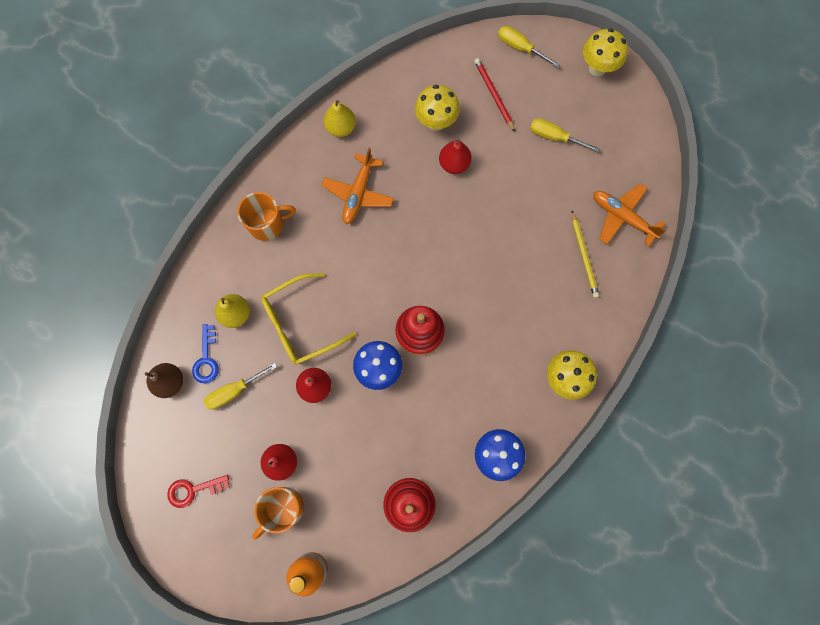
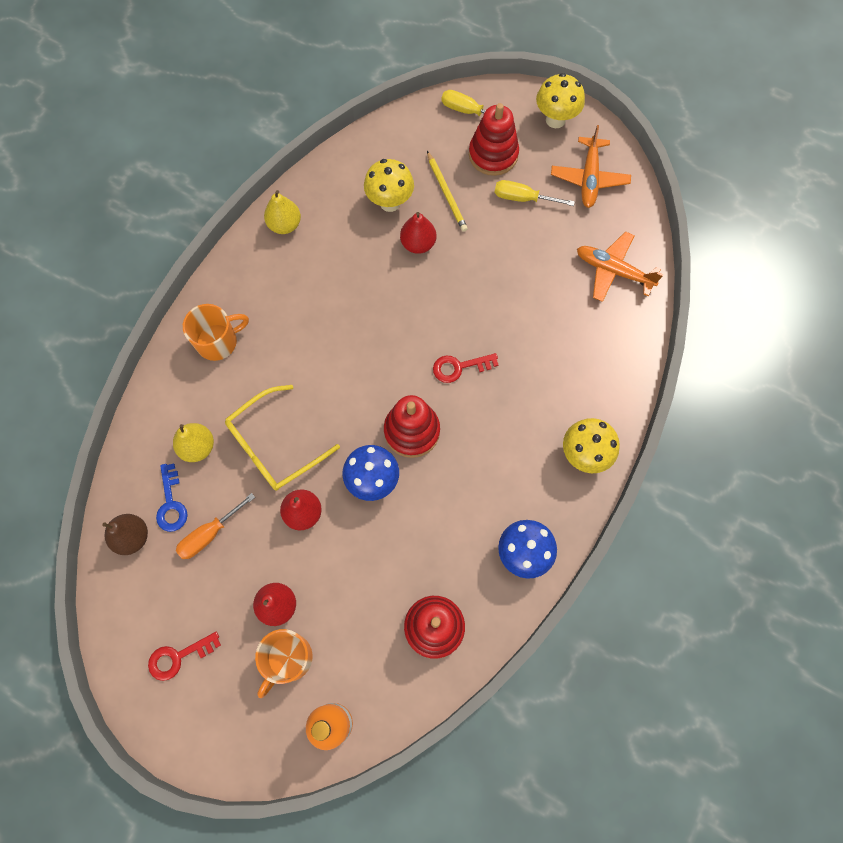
camera: 10 degrees left, 5 degrees down
(234, 391) = (209, 534): yellow screwdriver -> orange screwdriver
(358, 193) = (316, 292): orange plane -> orange plane (589, 178)
(470, 282) = (459, 367): none -> red key
(494, 95) = (448, 164): red pencil -> none
(535, 92) = (493, 155): none -> red stacking toy
(584, 255) = (579, 318): yellow pencil -> yellow pencil (446, 193)

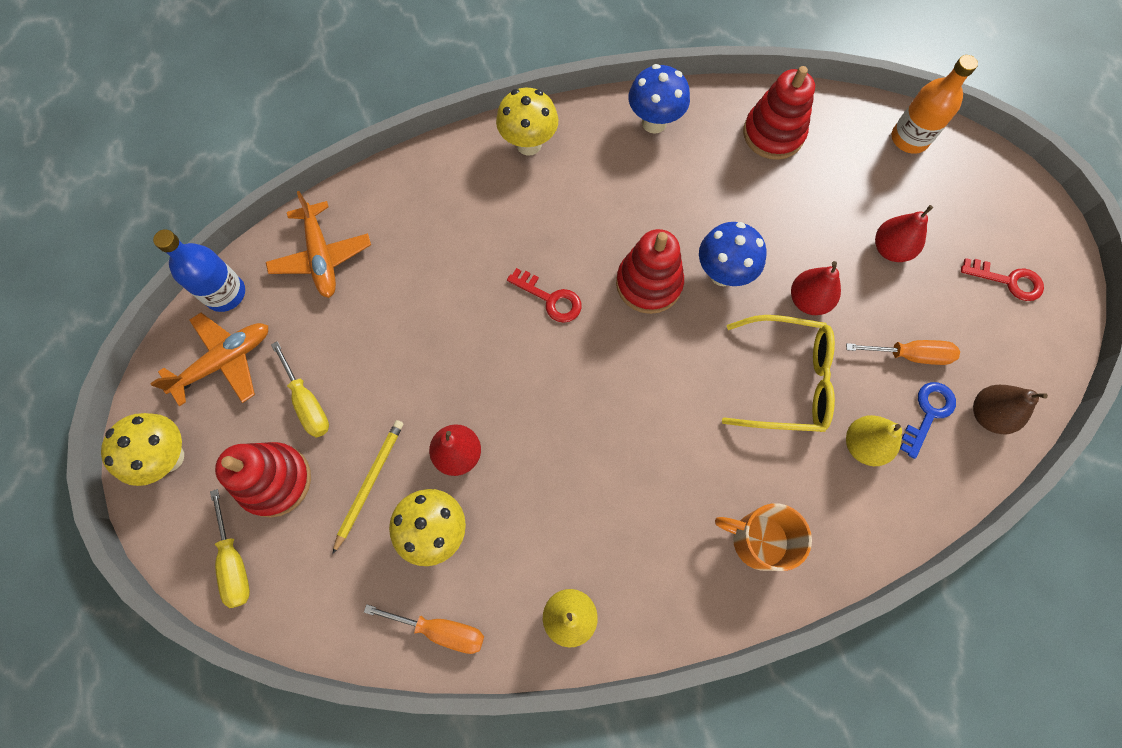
camera: 135 degrees left, 0 degrees up
(288, 659) = (912, 206): orange mug -> none
(341, 168) = (440, 629): none -> orange screwdriver
(635, 207) = (225, 293): none -> blue bottle

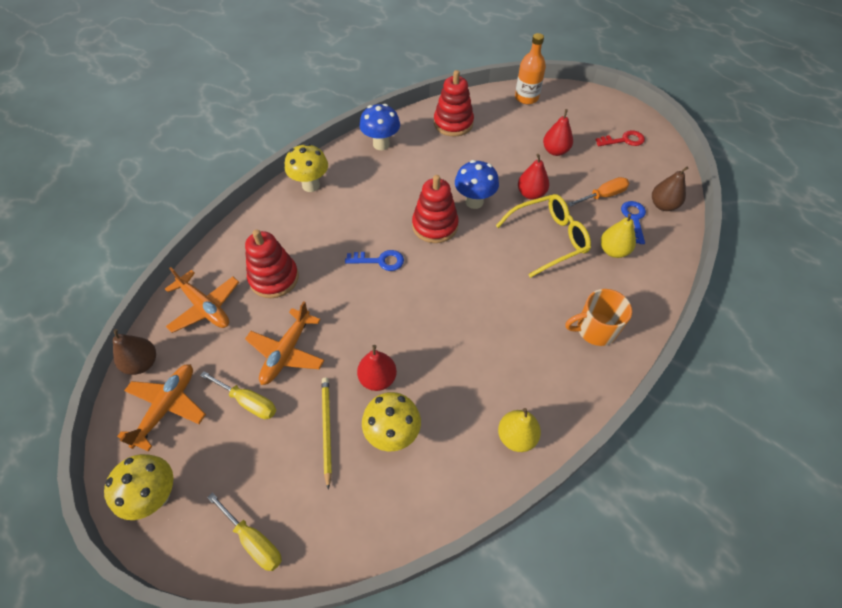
camera: 30 degrees left, 15 degrees down
(225, 293) = (142, 363): blue bottle -> brown pear
(275, 480) = (253, 466): red stacking toy -> red stacking toy (274, 278)
(378, 364) = (287, 352): none -> orange plane
(440, 629) = (437, 495): orange screwdriver -> none
(550, 299) = (380, 261): red key -> blue key

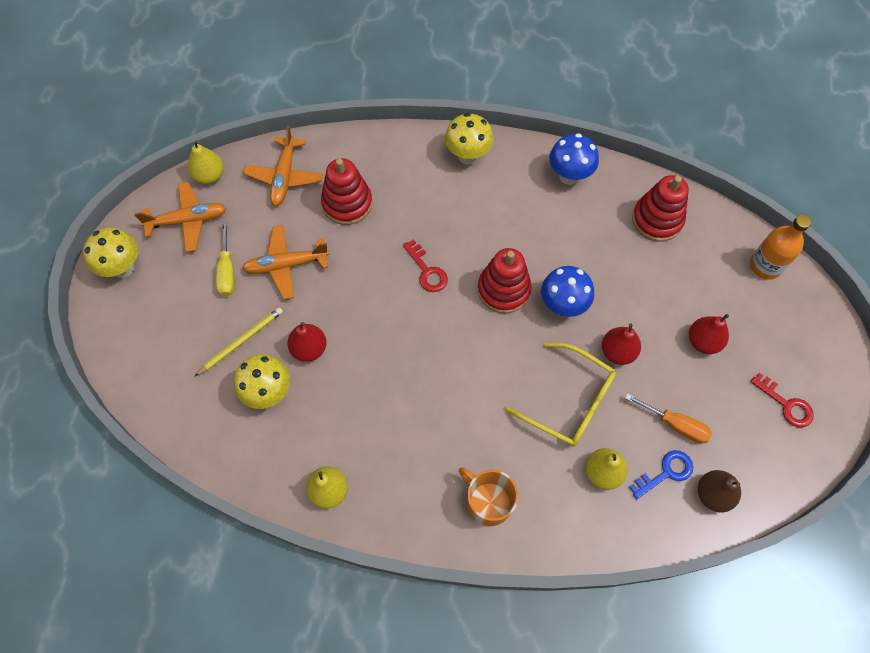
camera: 55 degrees right, 10 degrees up
(142, 363) = (209, 176): brown pear -> yellow pear
(253, 540) = (131, 353): yellow screwdriver -> none
(380, 261) = (427, 271): blue key -> red key

